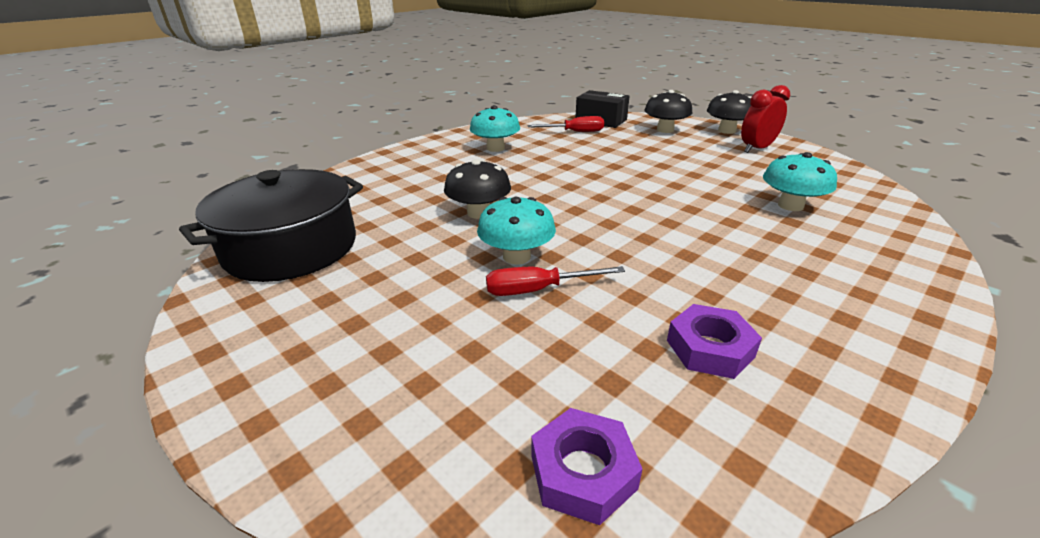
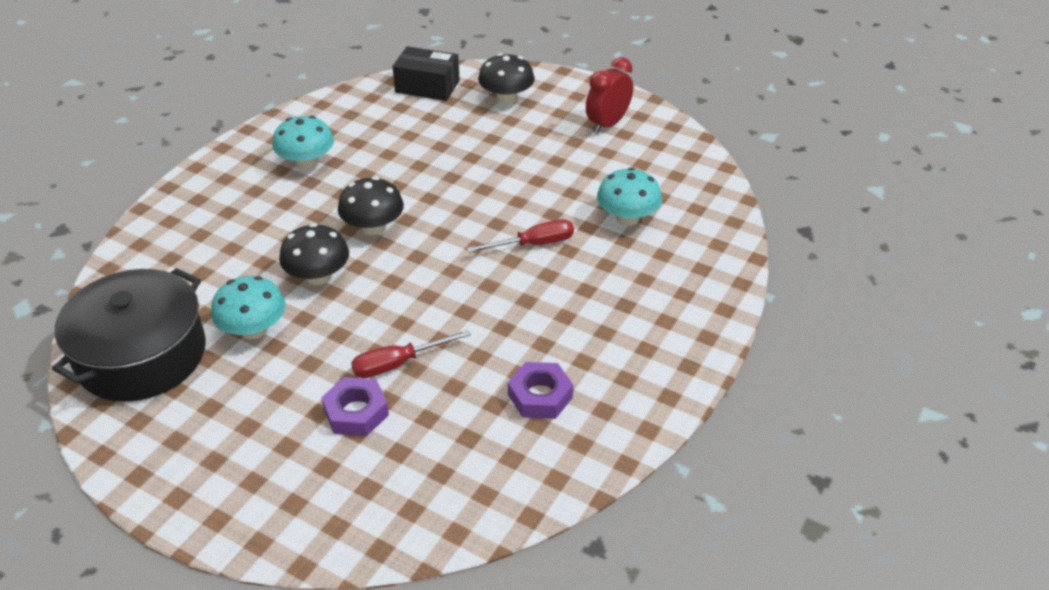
camera: 15 degrees left, 10 degrees up
(516, 256) = (370, 329): turquoise mushroom -> turquoise mushroom (253, 330)
(575, 132) = (398, 116): red screwdriver -> red screwdriver (534, 244)
(582, 472) = (454, 504): purple nut -> purple nut (356, 412)
(726, 131) = (578, 91): black mushroom -> black mushroom (373, 227)

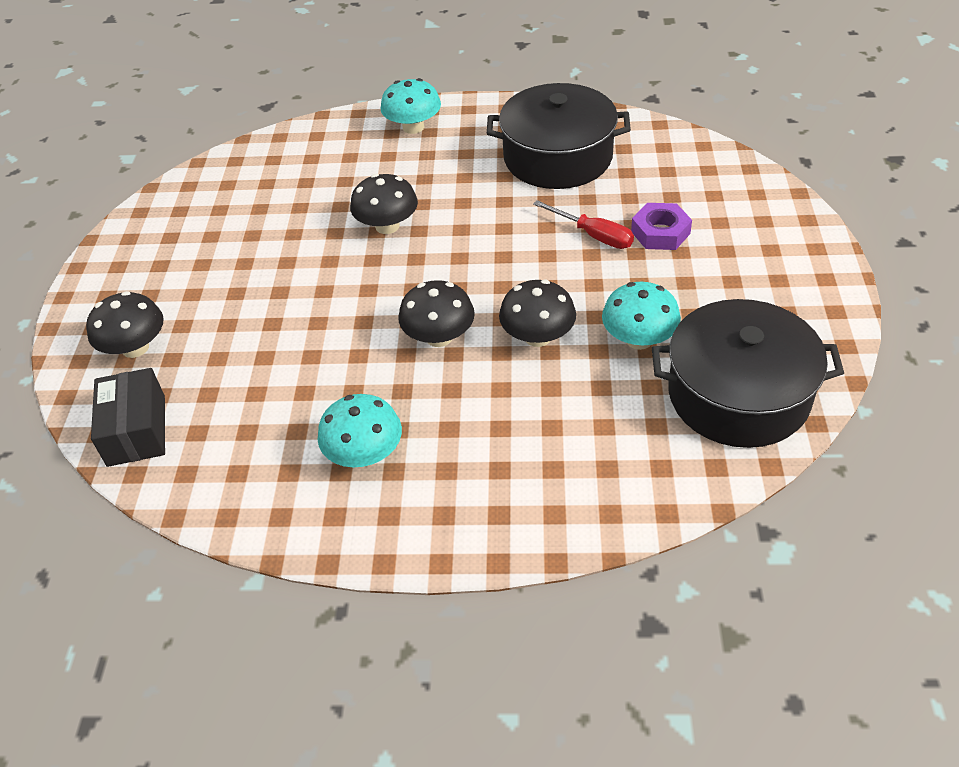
camera: 115 degrees left, 5 degrees up
(534, 244) = (387, 226): red screwdriver -> black mushroom
(540, 396) = (558, 157): purple nut -> black pot
(607, 124) = (157, 253): red clock -> none
(627, 218) = (312, 189): turquoise mushroom -> turquoise mushroom (413, 127)

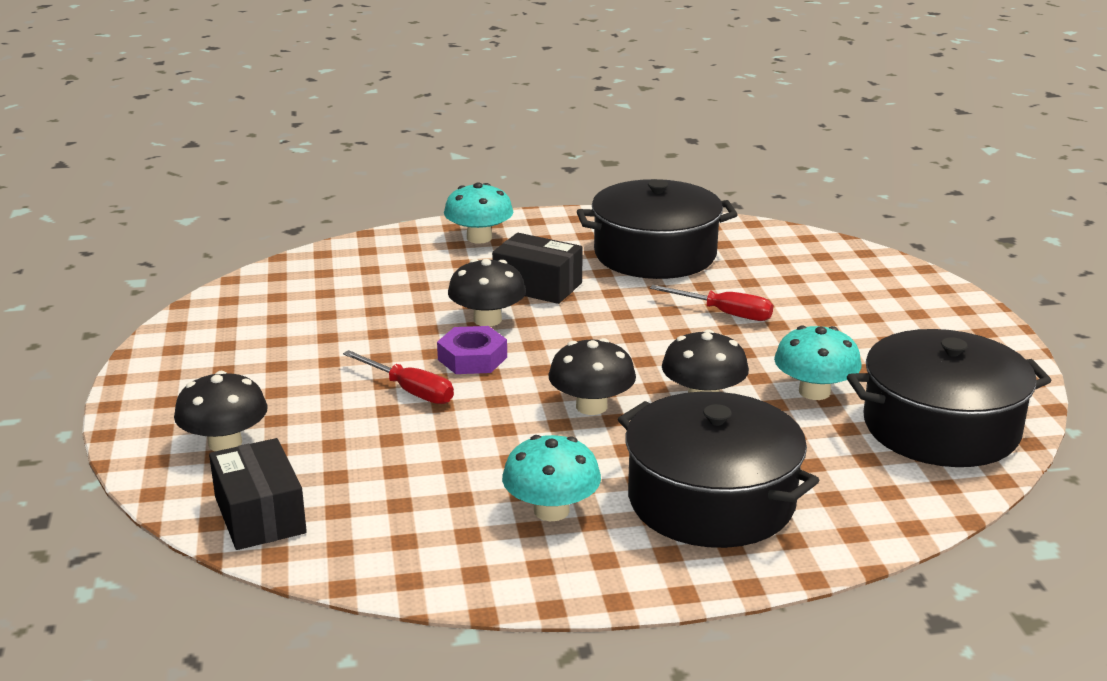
camera: 15 degrees left, 20 degrees down
(297, 304) = (410, 391): none -> red screwdriver
(443, 189) = (537, 286): none -> black box
(502, 458) = (711, 500): none -> black pot
(660, 232) = (796, 307): purple nut -> purple nut (472, 358)

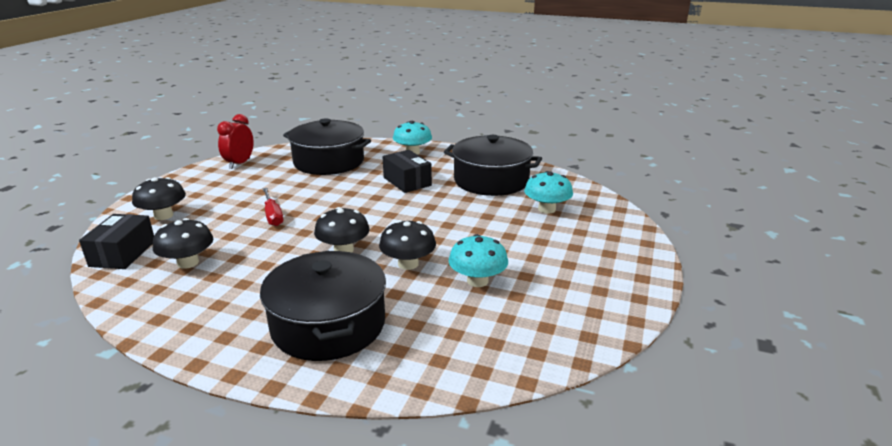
camera: 30 degrees right, 0 degrees up
(211, 326) = (239, 163): none -> red clock
(472, 358) = (324, 208): purple nut -> none
(487, 320) = (359, 191): black mushroom -> black mushroom (188, 263)
(551, 510) = (242, 299): turquoise mushroom -> turquoise mushroom (546, 209)
(725, 313) = (486, 221): red screwdriver -> none
(941, 427) = (530, 330): black pot -> black pot (329, 162)

